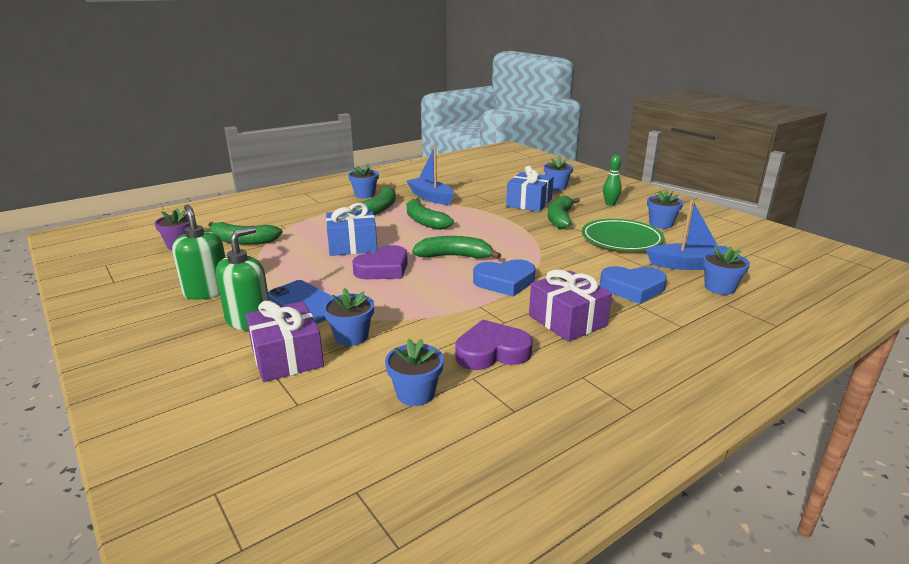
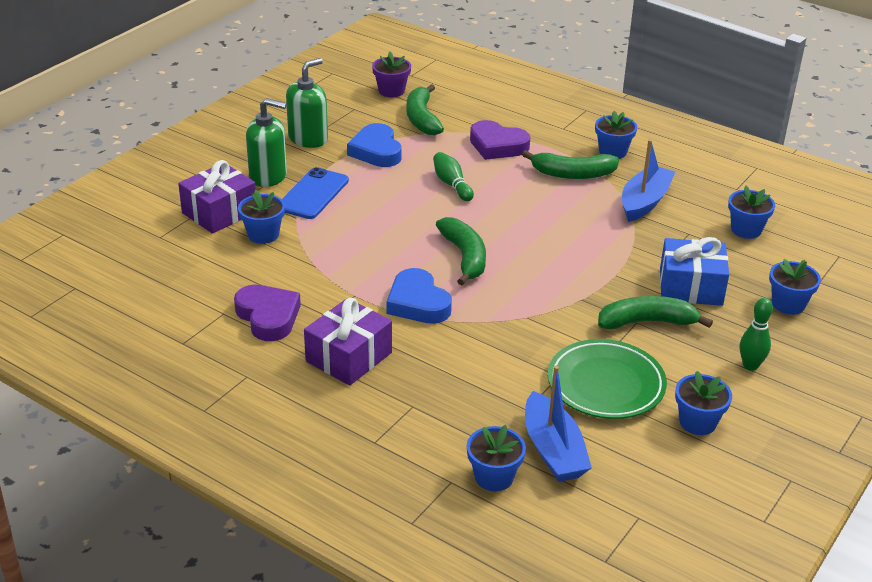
camera: 70 degrees right, 10 degrees up
(352, 245) = (452, 184): blue gift -> green bowling pin
(383, 269) = (405, 218): purple heart -> purple heart (497, 145)
(415, 394) = (190, 288): blue flower pot -> blue flower pot (746, 230)
(424, 221) = (555, 215): green banana -> none
(632, 288) = (452, 401): blue heart -> blue heart (376, 151)

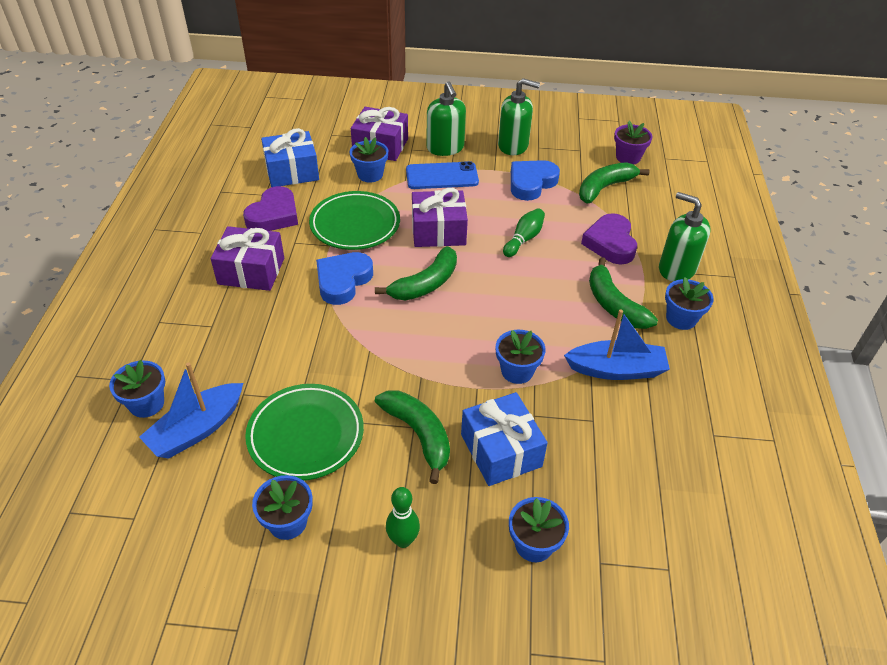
camera: 60 degrees right, 10 degrees up
(201, 283) = (292, 171): none -> blue gift
(337, 269) = (355, 225): none -> green plate
(396, 225) = (438, 231): none -> purple gift
(556, 130) = (676, 269): none -> green soap dispenser
(746, 230) = (642, 466): blue flower pot -> blue flower pot (517, 371)

